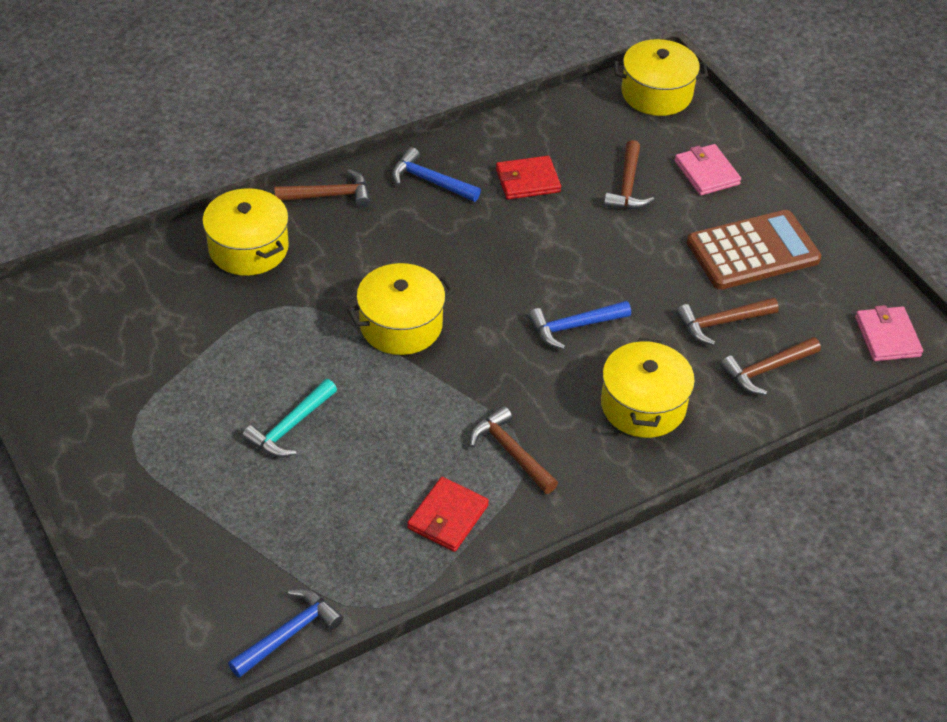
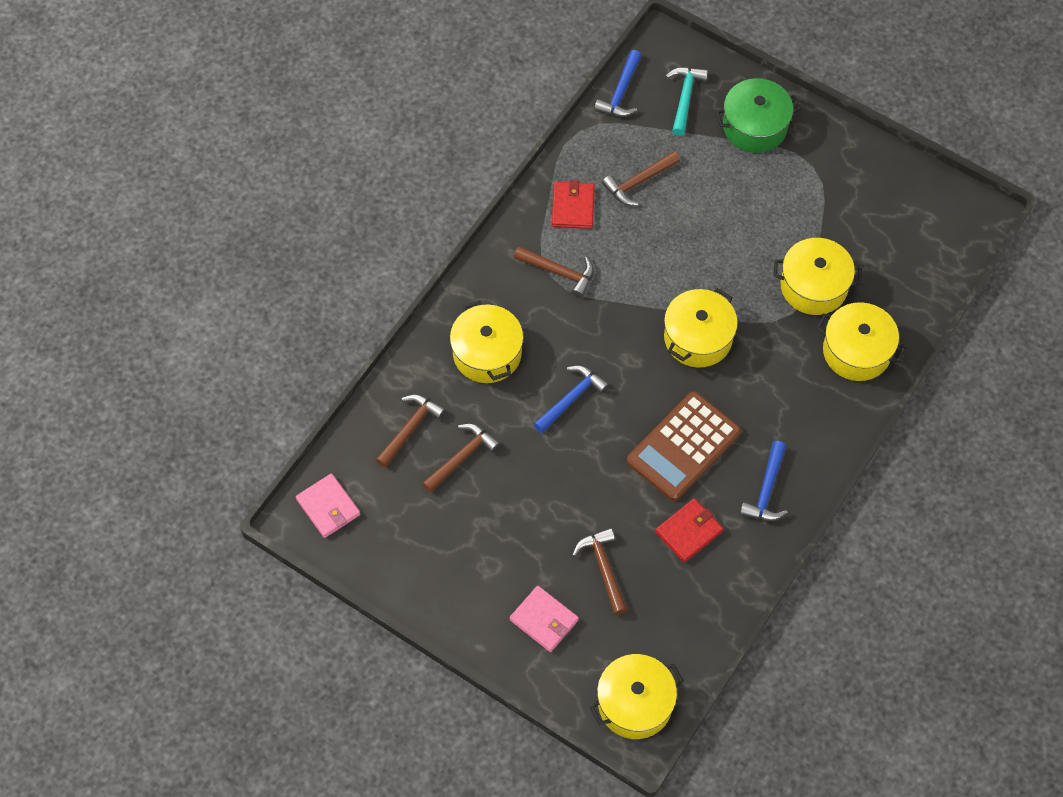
camera: 155 degrees right, 15 degrees up
(157, 512) = (755, 126): none -> green pot
(240, 320) = (813, 286): none -> yellow pot
(290, 427) = (716, 221): turquoise hammer -> turquoise hammer (685, 98)
(329, 195) = (835, 433): brown hammer -> brown hammer (639, 182)
(430, 181) = (766, 490): blue hammer -> blue hammer turned 105 degrees clockwise
(752, 251) = (467, 546): brown calculator -> brown calculator (683, 447)

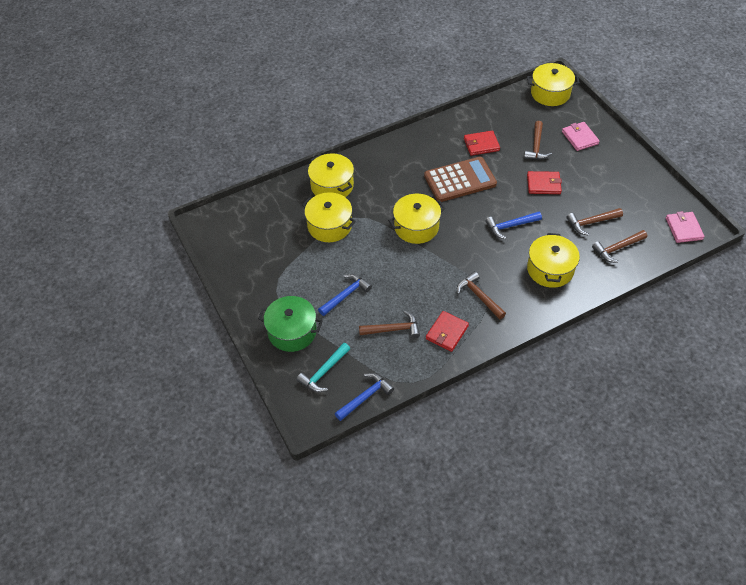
camera: 150 degrees left, 10 degrees down
(559, 496) = (543, 184): none -> red wallet
(766, 490) = (428, 146): blue hammer -> blue hammer (345, 295)

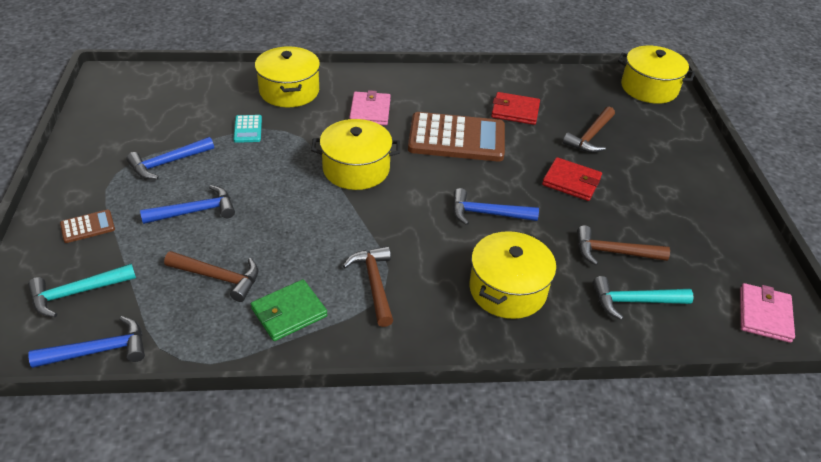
camera: 20 degrees right, 10 degrees down
(292, 331) = (87, 227): green pot -> brown calculator
(301, 270) = (168, 163): none -> blue hammer
(329, 226) = (248, 129): yellow pot -> turquoise calculator
(447, 332) = (289, 312): red wallet -> green wallet
(580, 138) = (661, 147): pink wallet -> pink wallet (370, 111)
(617, 248) = (634, 301): brown hammer -> turquoise hammer

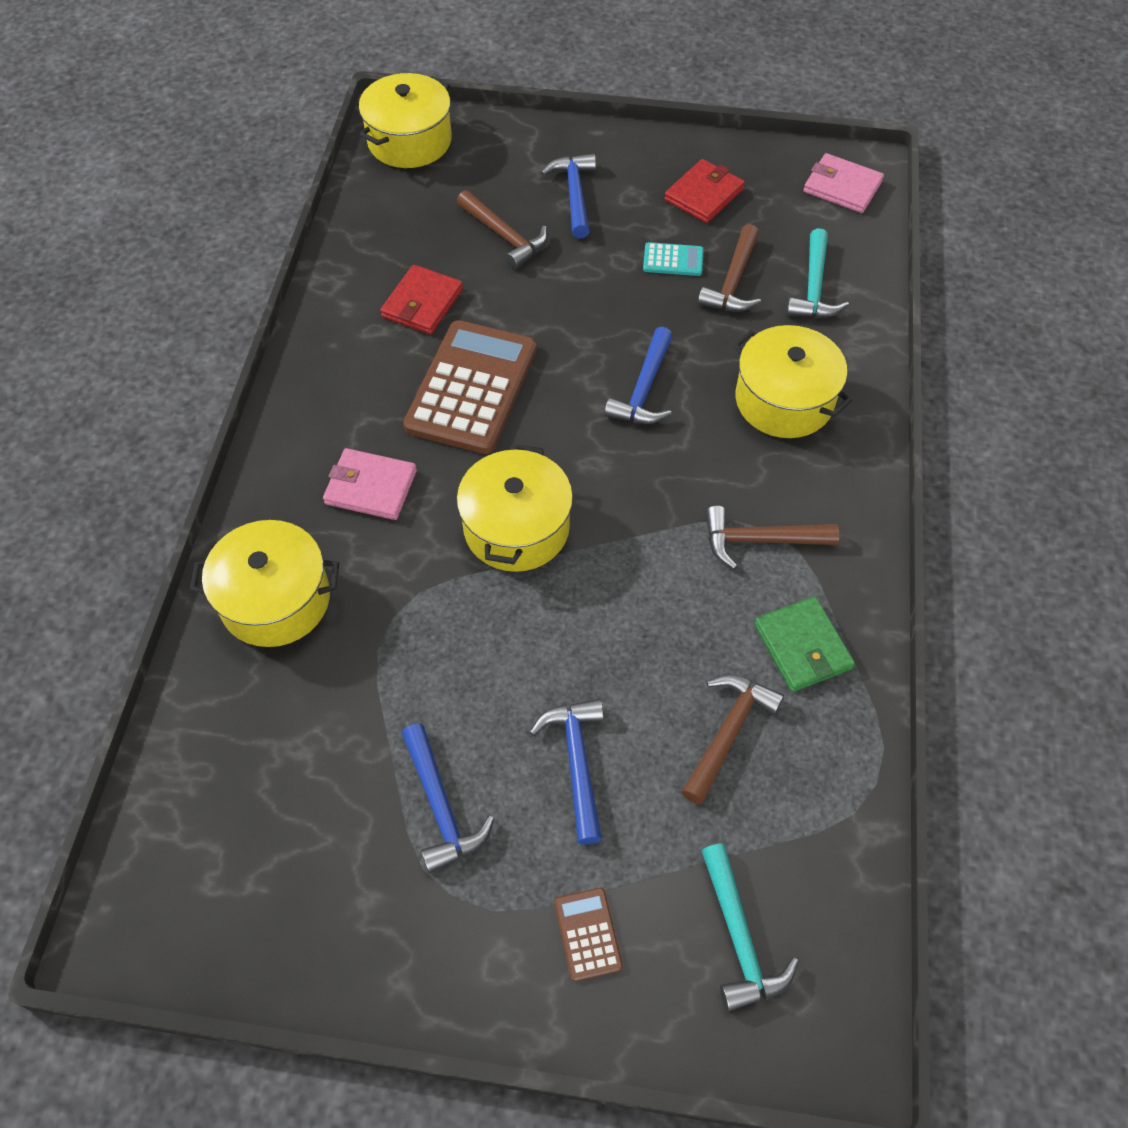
camera: 75 degrees left, 15 degrees up
(98, 350) = (855, 896): blue hammer -> blue hammer (574, 195)
(248, 129) = (374, 674): turquoise calculator -> turquoise calculator (673, 260)
(571, 181) = (596, 284): red wallet -> red wallet (704, 195)

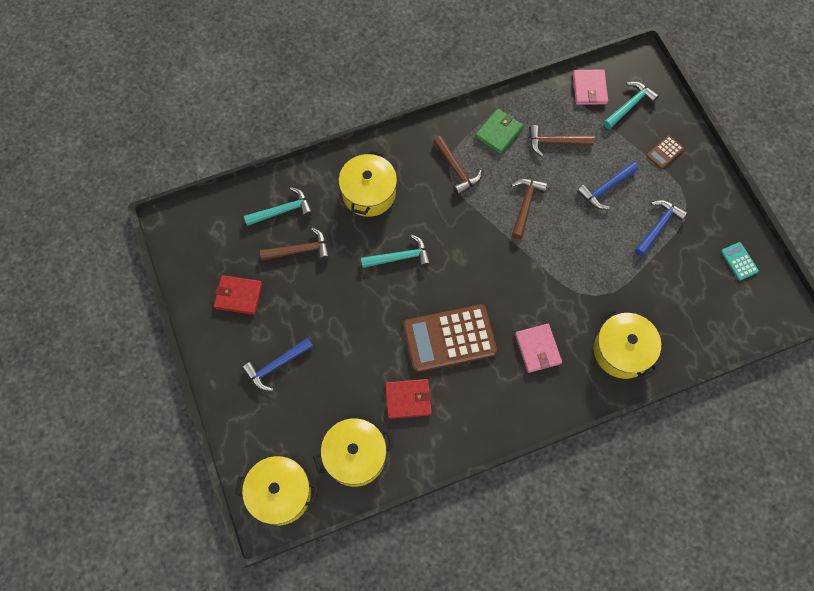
camera: 120 degrees left, 10 degrees up
(504, 236) = (332, 385): brown hammer -> brown hammer (525, 205)
(516, 528) = (516, 271): yellow pot -> yellow pot (355, 456)
(644, 389) = (399, 257): blue hammer -> turquoise hammer
(673, 260) = (301, 287): turquoise calculator -> turquoise calculator (739, 261)
(842, 187) = (193, 228): pink wallet -> pink wallet (589, 89)

